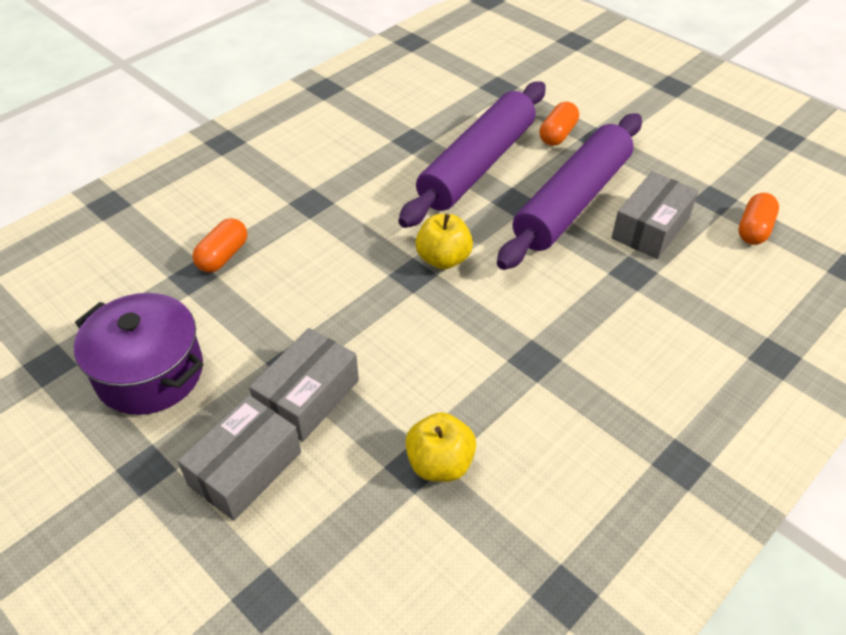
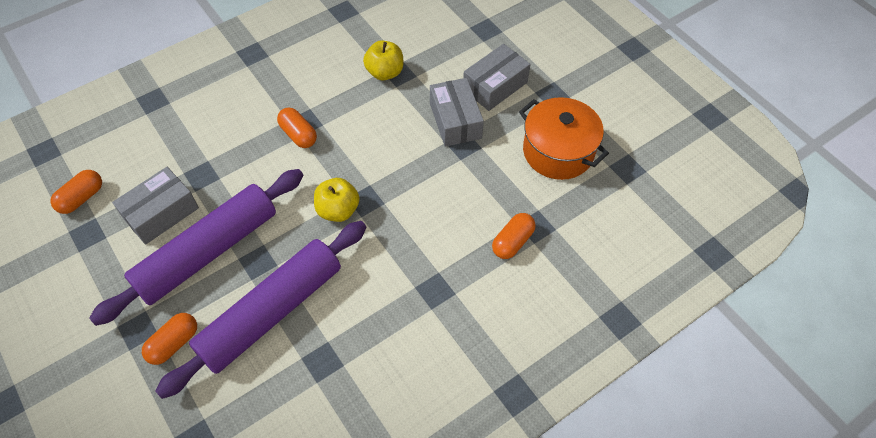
camera: 170 degrees left, 10 degrees up
(150, 373) = (558, 151): purple pot -> orange pot
(308, 396) = (455, 121): grey box -> grey box turned 60 degrees counterclockwise
(535, 340) = (298, 135): none -> orange capsule

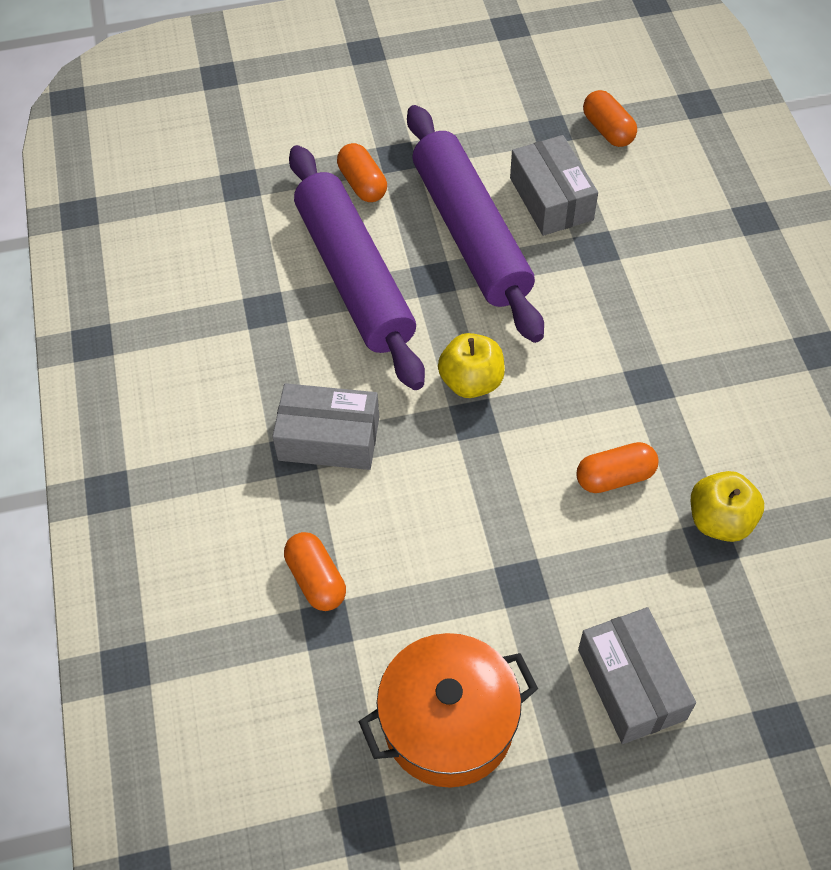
camera: 115 degrees right, 0 degrees up
(298, 135) = (627, 369): orange capsule -> orange capsule (615, 477)
(455, 121) = (576, 589): grey box -> grey box (329, 438)

